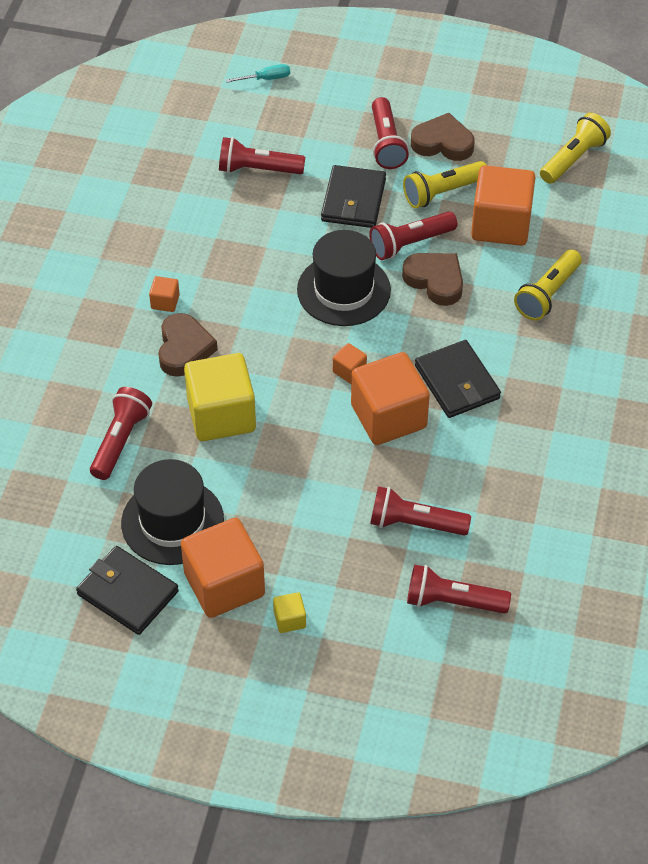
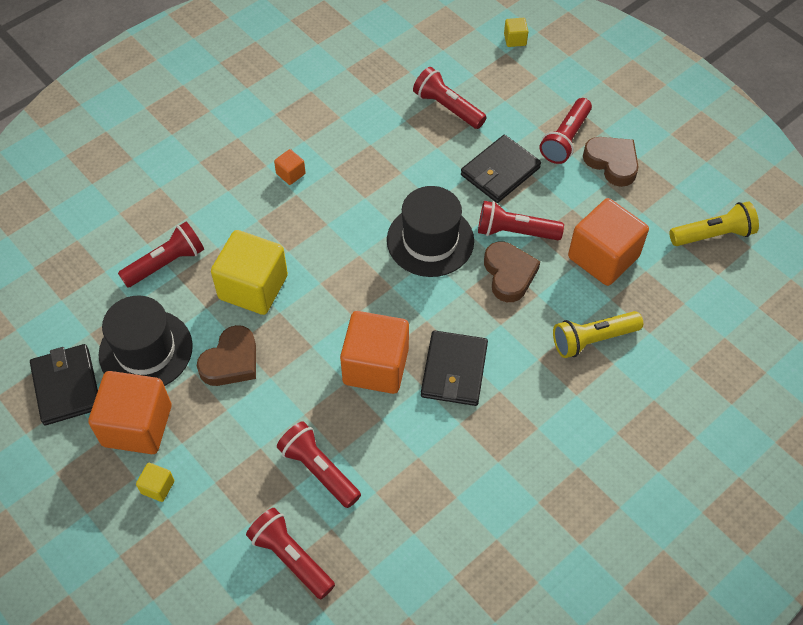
camera: 35 degrees right, 5 degrees up
(184, 349) = (272, 218): brown heart -> brown heart (231, 361)
(266, 79) = (515, 39): turquoise screwdriver -> yellow cube
(349, 371) = (378, 309): orange cube -> none
(442, 193) = (577, 204): yellow flashlight -> none

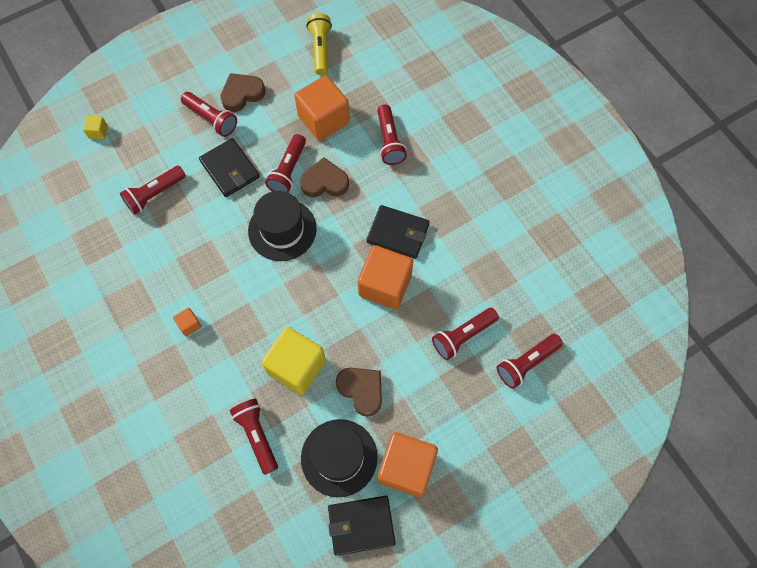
camera: 80 degrees left, 10 degrees up
(158, 487) = (460, 454): yellow cube -> none
(592, 340) = (389, 141): yellow flashlight -> red flashlight

